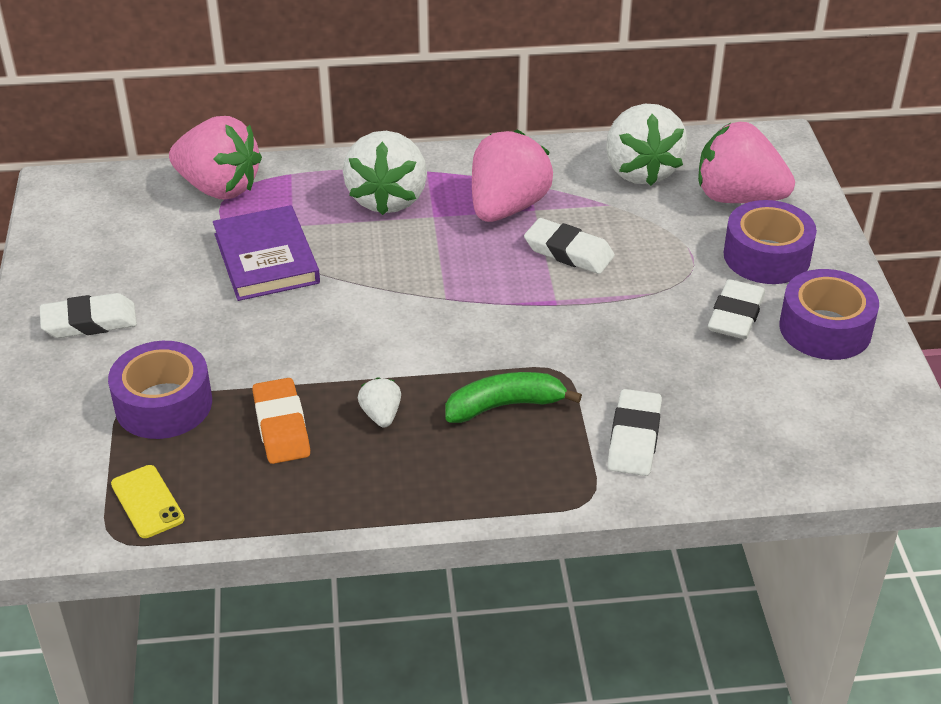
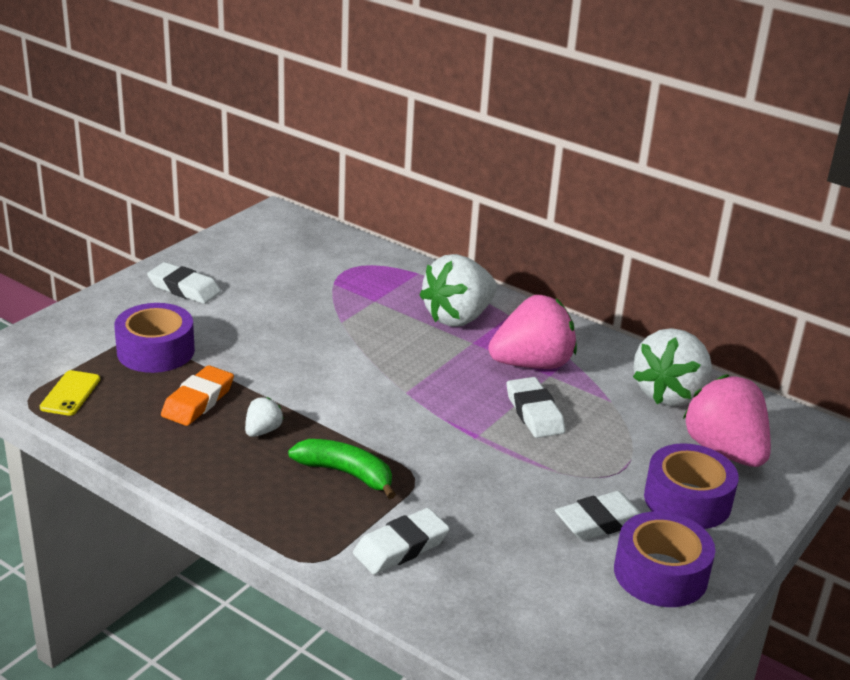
camera: 40 degrees right, 10 degrees down
(219, 187) = (363, 259): pink strawberry -> none
(266, 258) = (331, 310): purple book -> none

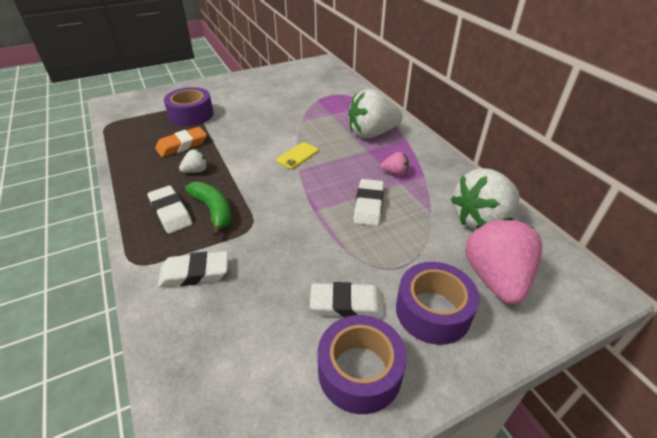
camera: 30 degrees right, 10 degrees up
(70, 393) = (129, 126): yellow phone -> yellow phone (297, 156)
(184, 288) = (238, 88): white eraser -> white eraser (171, 212)
(532, 364) = (395, 173): pink strawberry -> pink strawberry, size x0.45

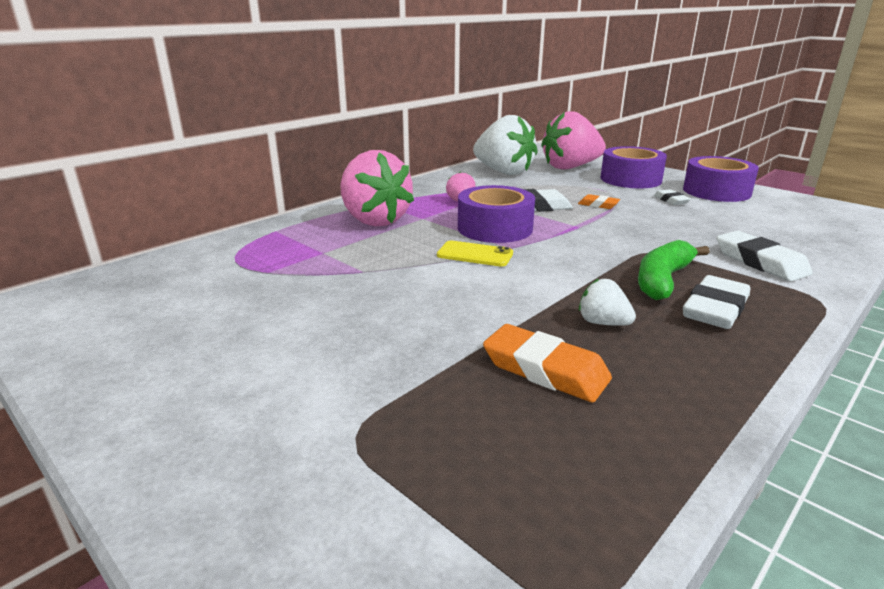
camera: 110 degrees left, 15 degrees down
(191, 115) = (400, 413): purple tape -> purple tape (495, 228)
(347, 304) = (671, 200): white eraser -> white eraser, size x0.56
(357, 243) = (598, 205): none -> orange eraser
(372, 134) = (374, 220): white strawberry -> pink strawberry

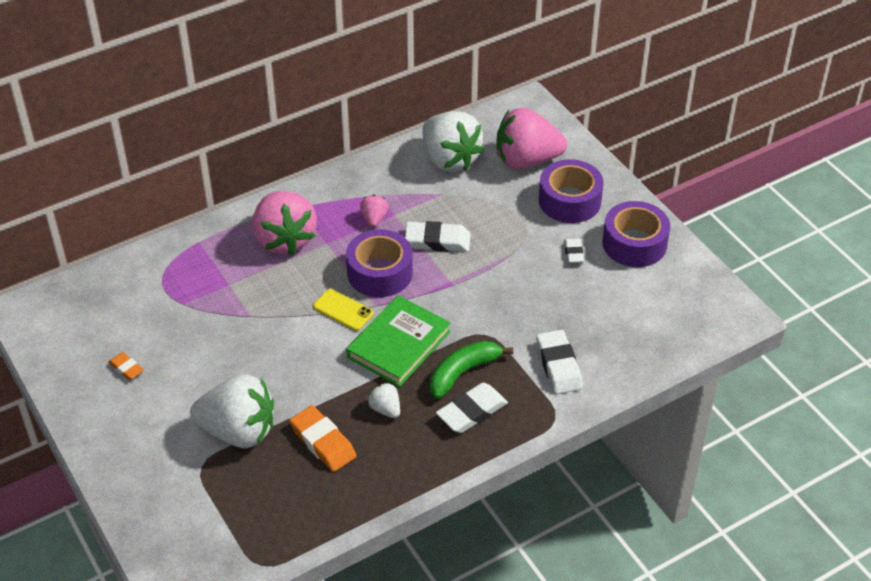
camera: 15 degrees right, 20 degrees up
(401, 379) = (238, 431): none -> white strawberry
(563, 269) = (398, 344): none -> green book
(598, 205) = (497, 248): orange eraser -> orange eraser (126, 368)

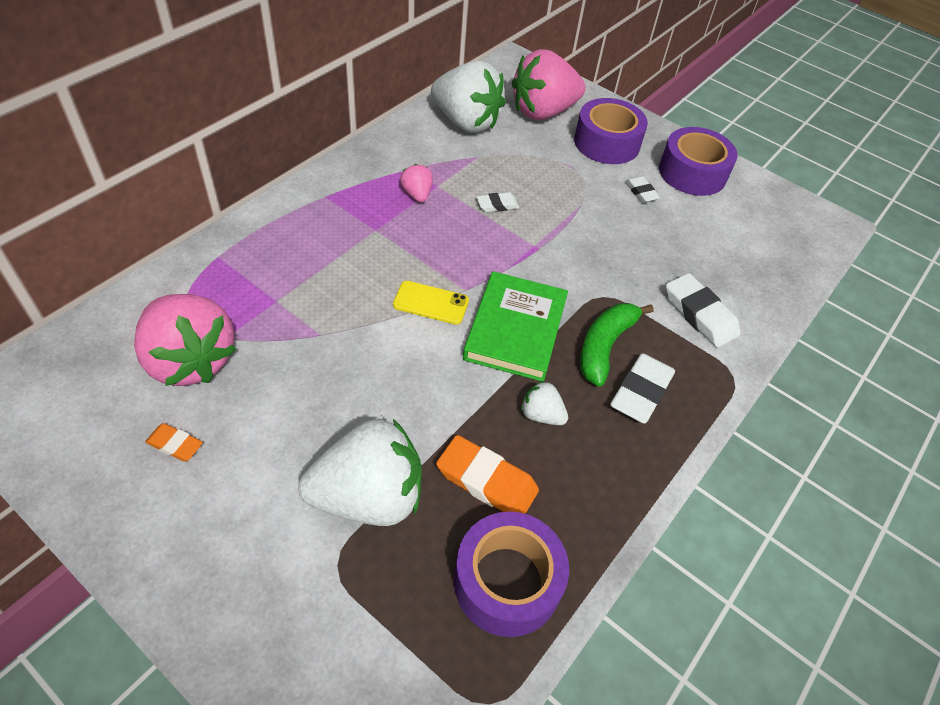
camera: 25 degrees left, 5 degrees up
(284, 239) = (323, 235): pink strawberry -> pink strawberry (190, 360)
(380, 273) = (452, 251): purple tape -> purple tape (507, 581)
(437, 241) = (497, 205): white eraser -> white eraser, size x0.56

